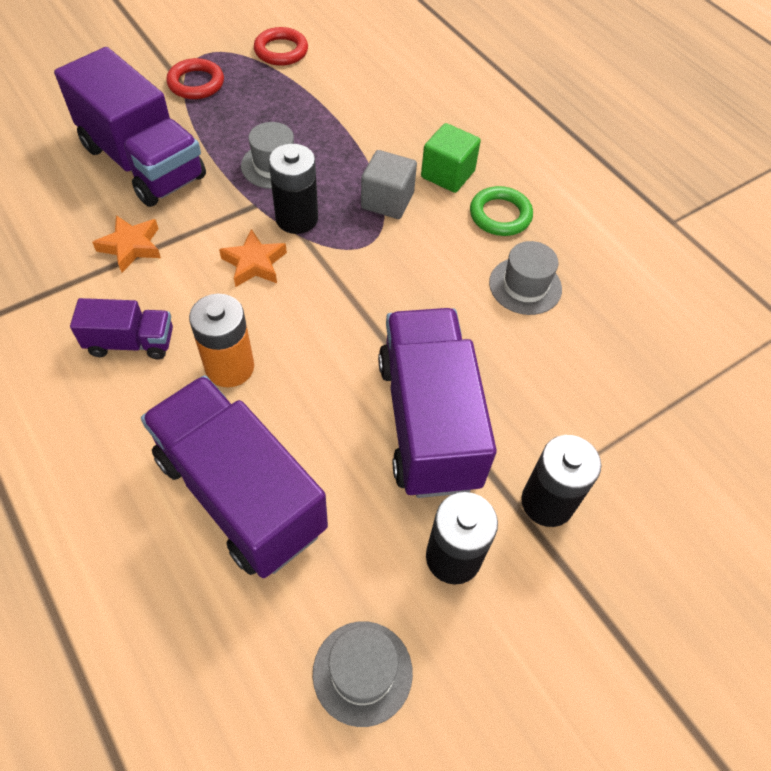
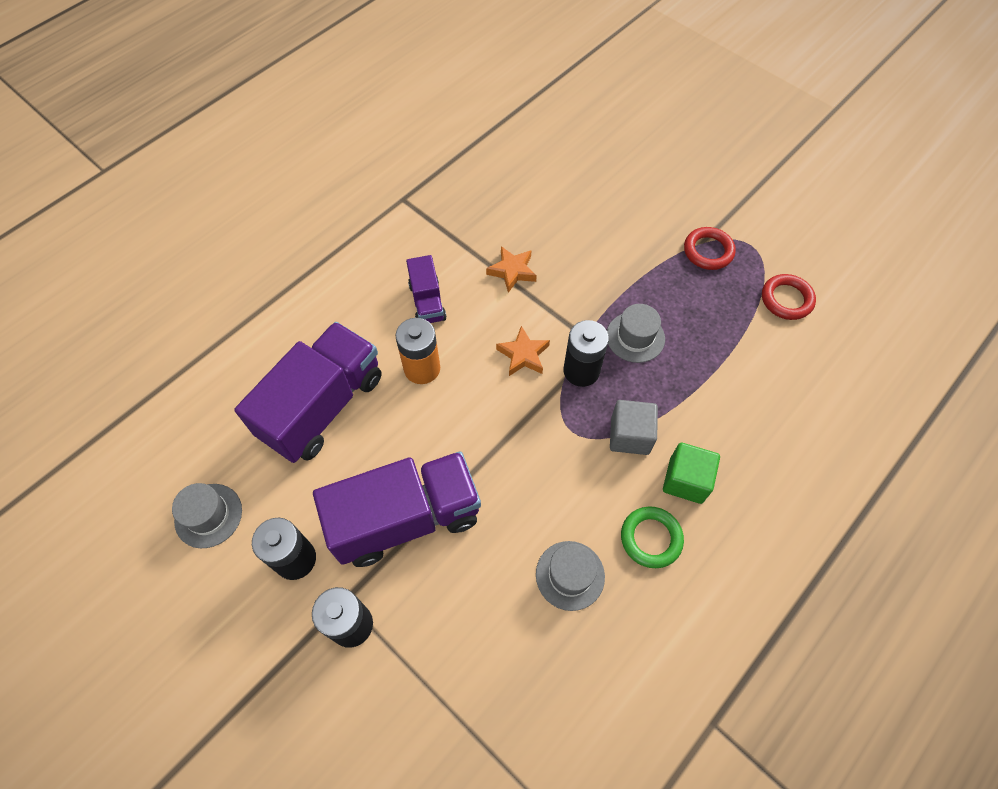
camera: 80 degrees right, 5 degrees up
(143, 162) = (599, 248): purple truck -> none

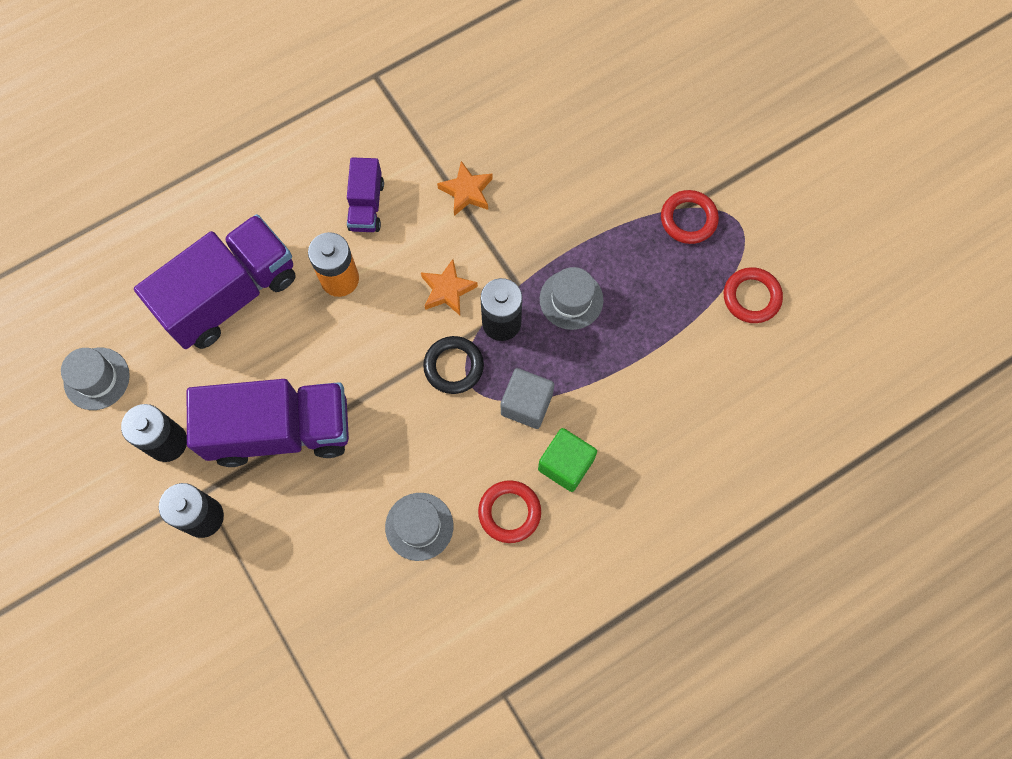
camera: 15 degrees right, 10 degrees up
(551, 419) = (453, 366): none -> black ring
(651, 538) = (509, 512): green ring -> red ring

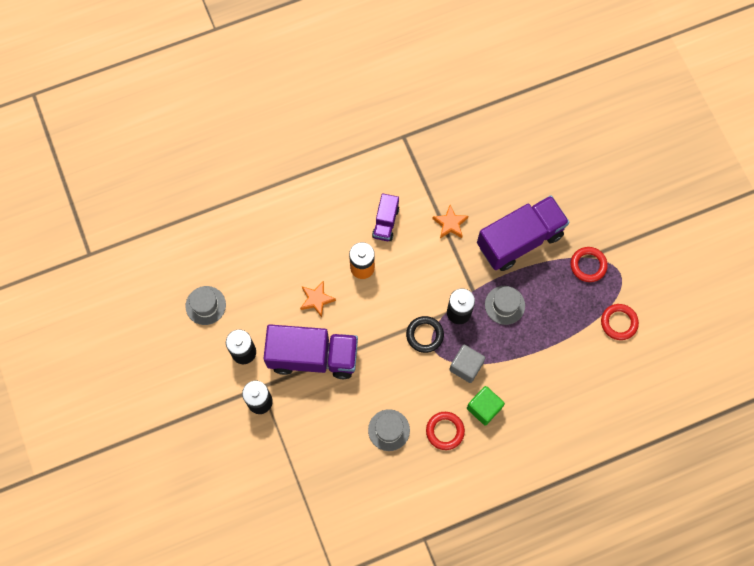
camera: 10 degrees right, 0 degrees up
(230, 295) = (293, 266): purple truck -> purple truck (520, 240)
(447, 290) = (428, 286): orange star -> orange star (316, 299)

